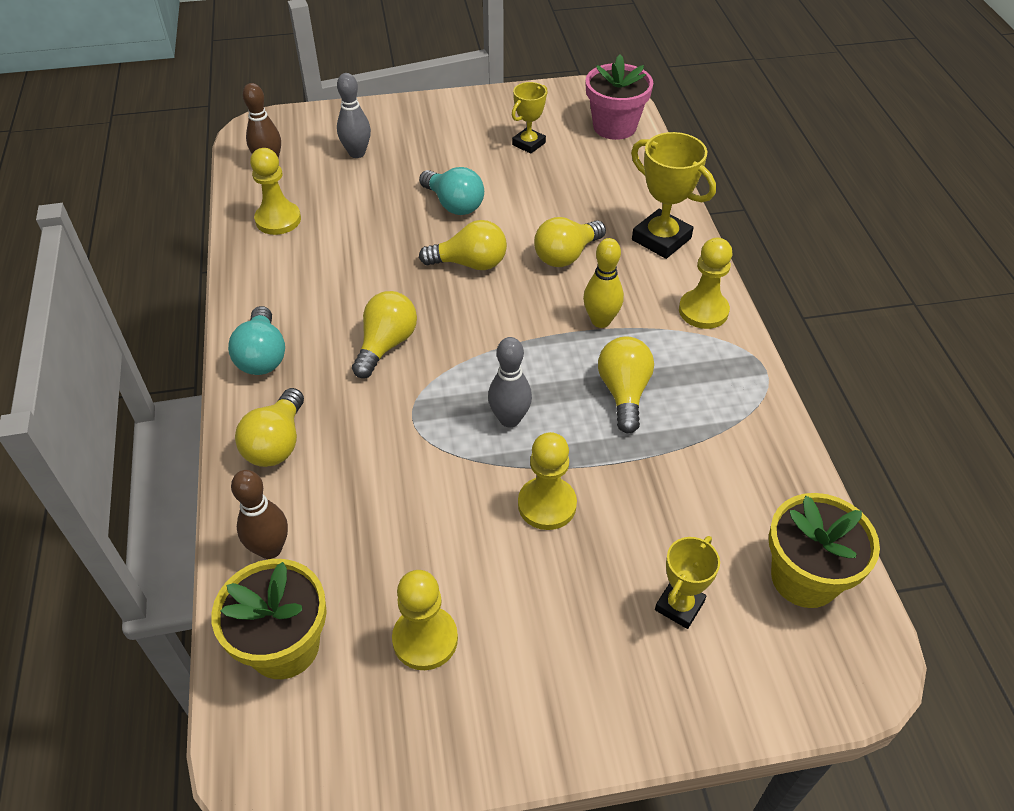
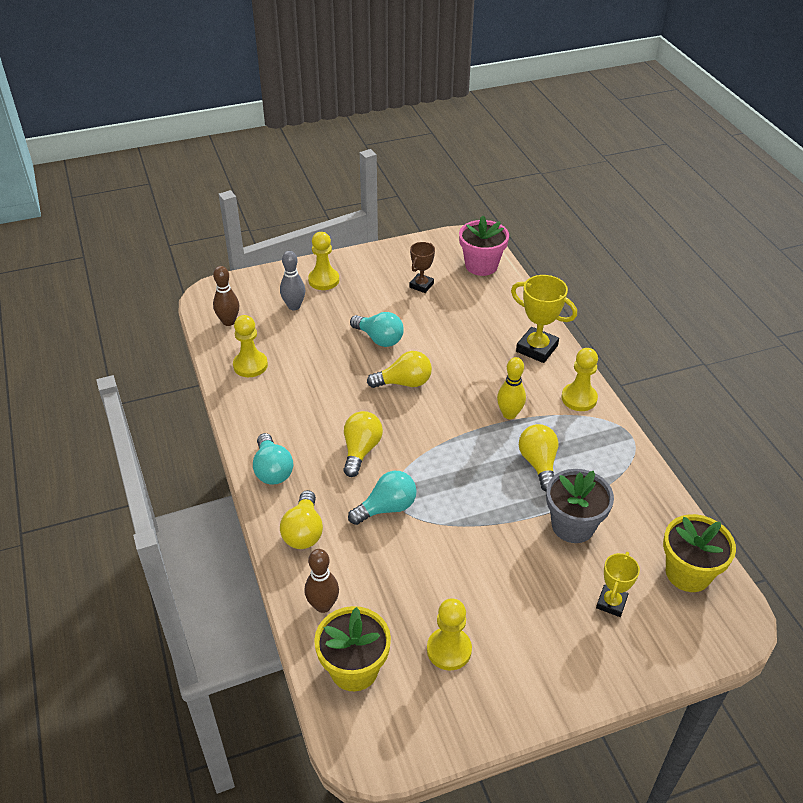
camera: 10 degrees left, 5 degrees down
(397, 426) = (386, 508): none -> turquoise light bulb
(509, 419) = (464, 493): grey bowling pin -> none
(528, 144) = (421, 285): yellow trophy -> brown trophy
(547, 505) = (506, 548): yellow pawn -> yellow pawn (323, 280)
(566, 255) = (472, 368): yellow light bulb -> none
(650, 485) = (573, 525): none -> grey flower pot

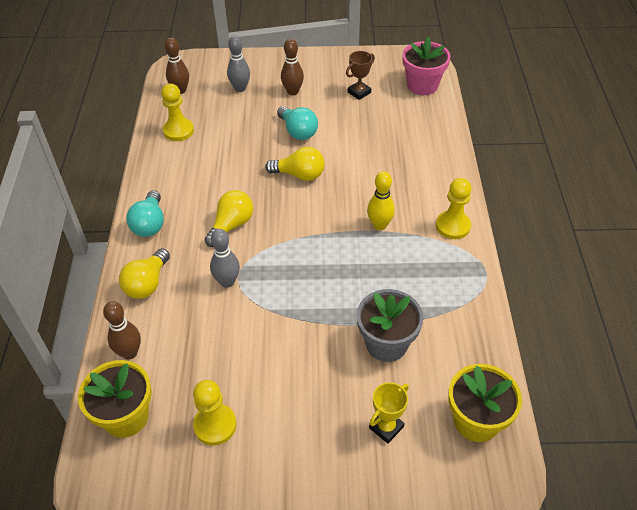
camera: 20 degrees right, 5 degrees up
(323, 280) = (276, 71): yellow pawn -> none
(352, 298) = (292, 92): none -> brown bowling pin
(386, 508) = (227, 282): turquoise light bulb -> grey bowling pin
(536, 348) = (436, 171): yellow trophy -> none
(538, 464) = (383, 277): yellow light bulb -> none

